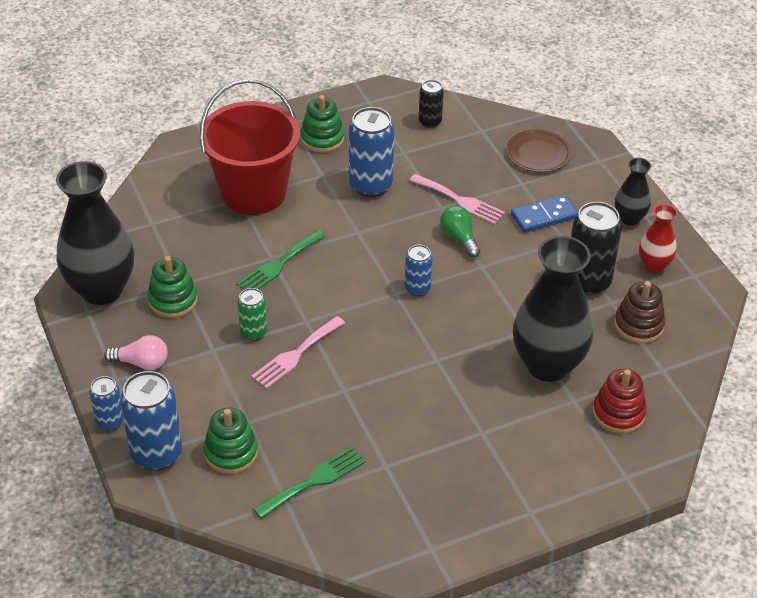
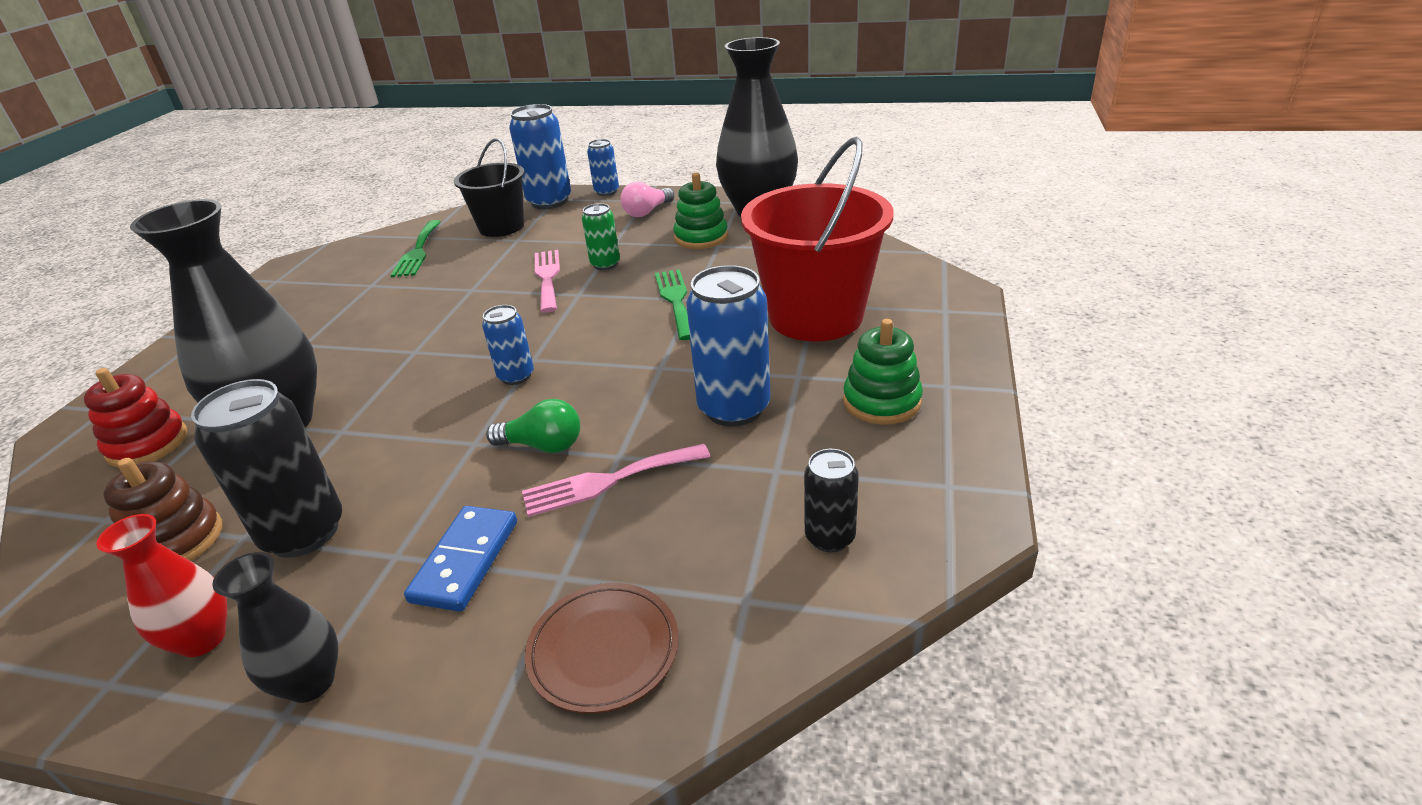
camera: 130 degrees right, 10 degrees down
(231, 453) = (501, 227): green stacking toy -> black bucket

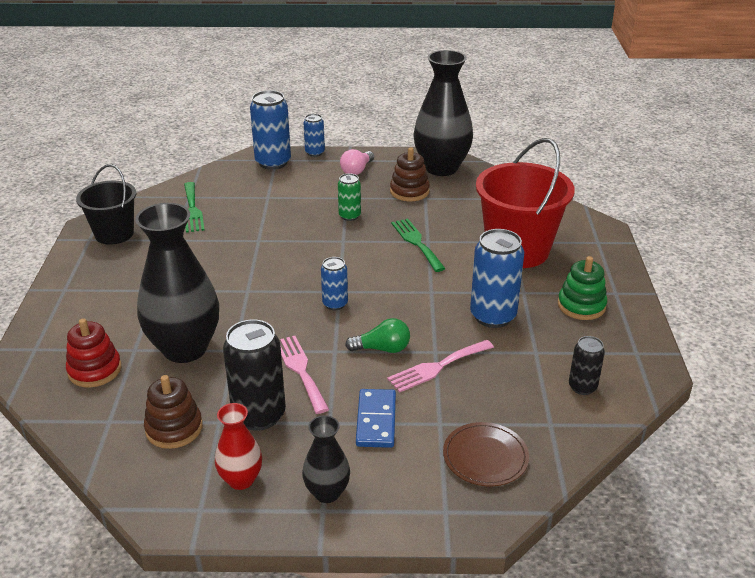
camera: 15 degrees left, 0 degrees up
(501, 227) = (247, 186): black bucket -> black bucket (114, 234)
(547, 277) = (312, 228): pink fork -> pink fork (300, 370)
(701, 237) = (409, 191): green stacking toy -> brown stacking toy

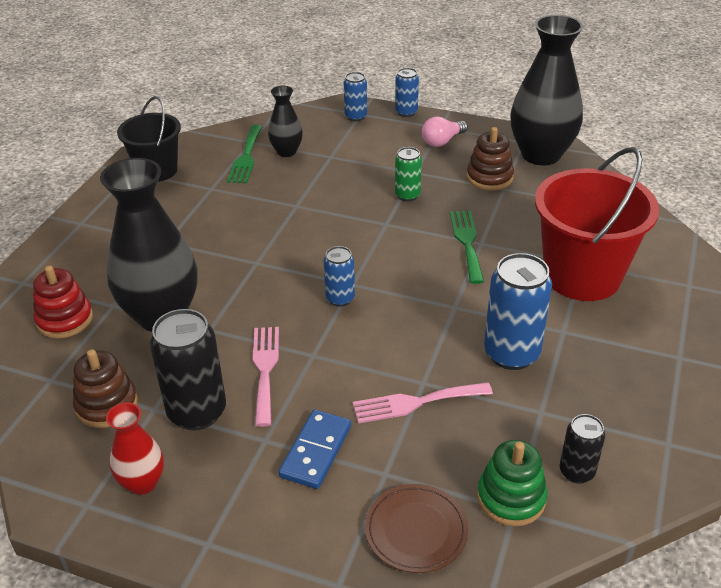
camera: 20 degrees right, 5 degrees up
(273, 162) = (355, 116): blue can -> blue can, size x0.56
(327, 492) = (222, 524): black vase -> black vase (286, 152)
(382, 349) = (365, 365): green light bulb -> none
(581, 305) = (627, 364): green stacking toy -> green stacking toy (511, 498)

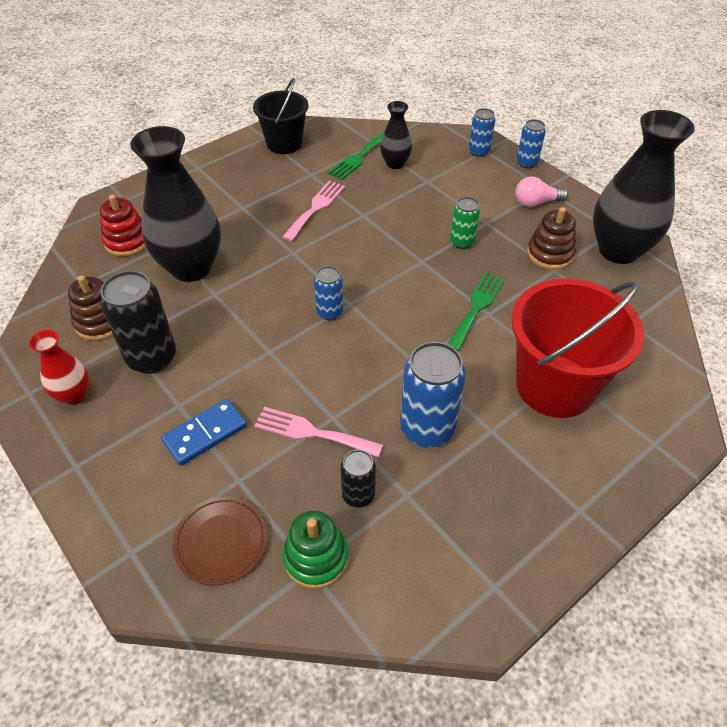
camera: 30 degrees right, 10 degrees up
(265, 369) = (225, 347): pink fork -> pink fork (315, 208)
(576, 472) = (389, 566): black can -> black can (358, 495)

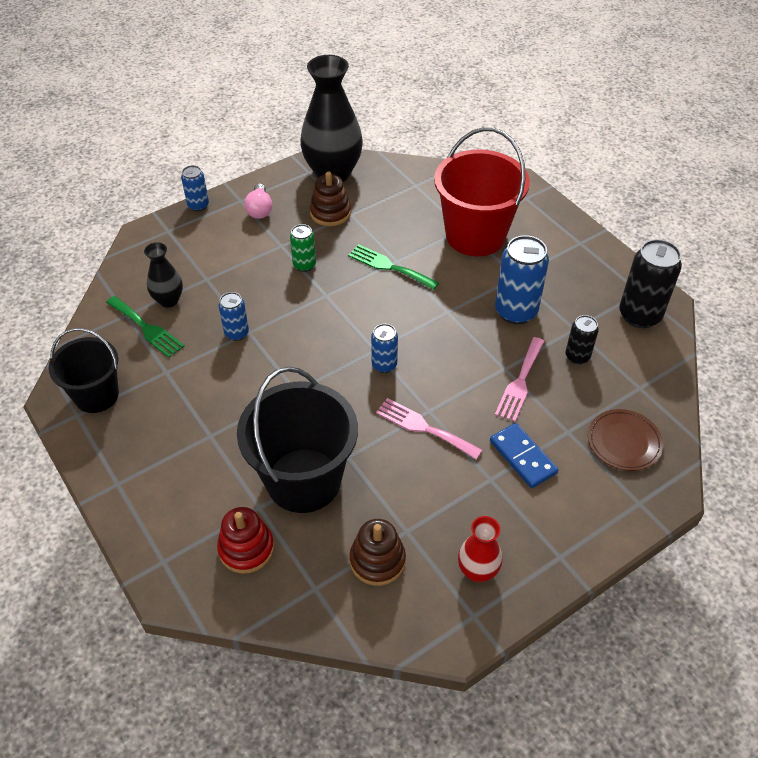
camera: 85 degrees left, 0 degrees up
(152, 358) = (432, 506): black can -> black can (639, 315)
(191, 267) = (303, 480): black vase -> black bucket
(315, 208) = (228, 370): pink fork -> pink fork (424, 427)
(316, 557) = (630, 383): green stacking toy -> none
(479, 151) = (169, 235): blue can -> blue can (236, 333)

